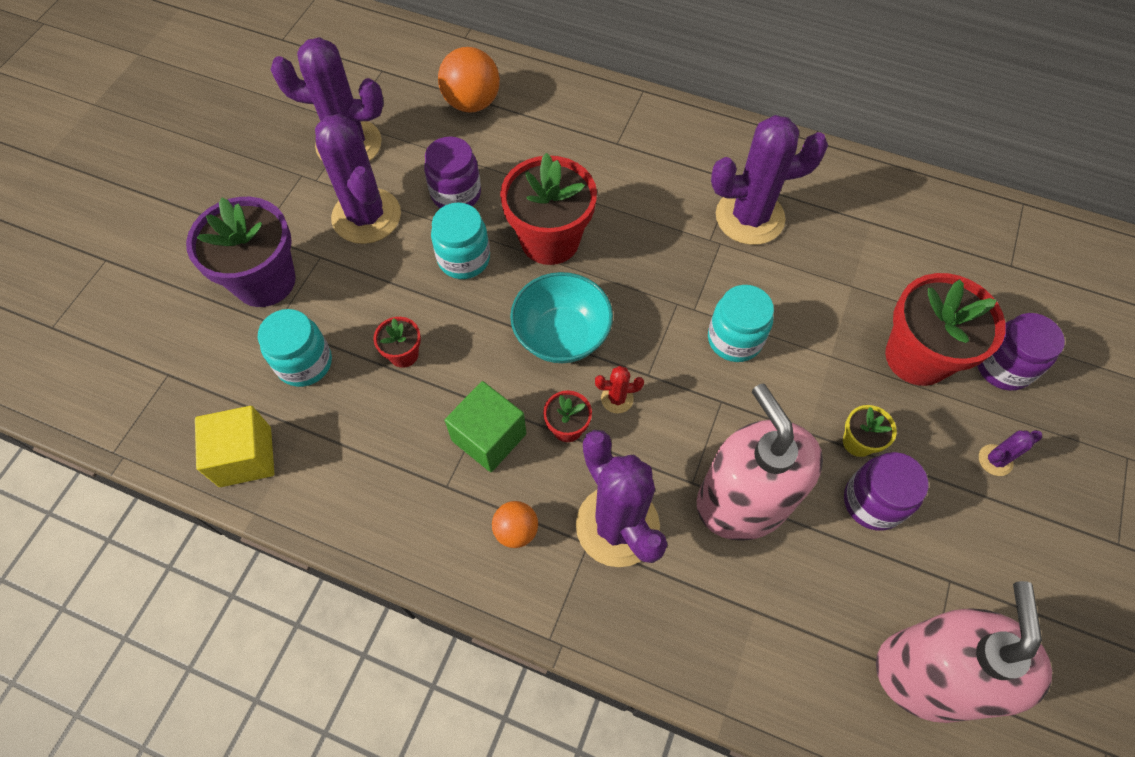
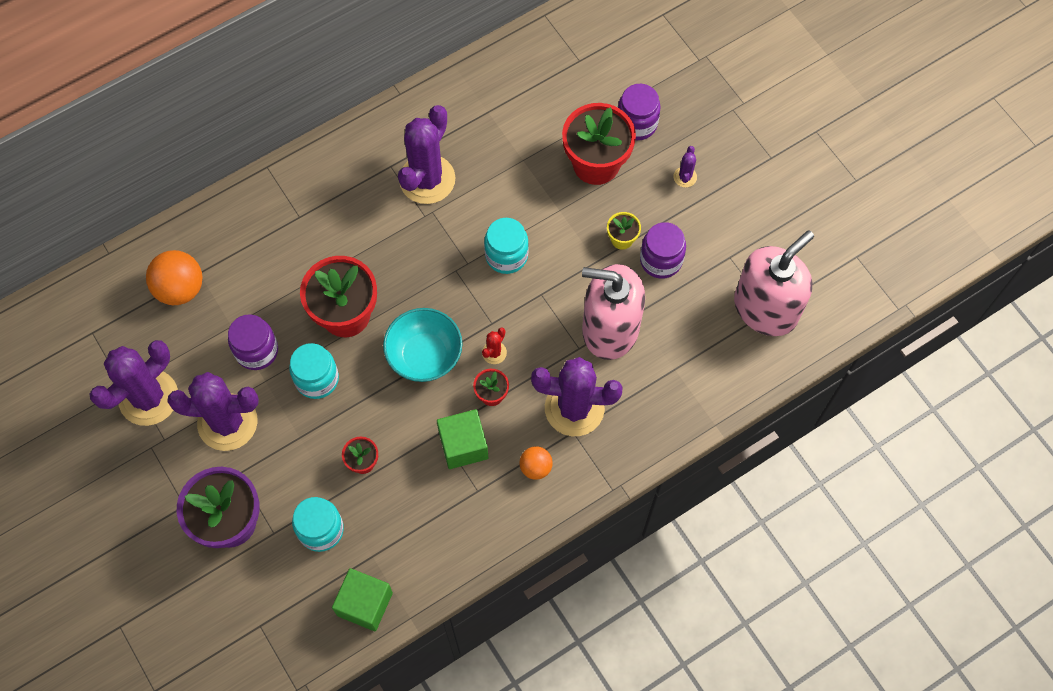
camera: 55 degrees left, 5 degrees up
(245, 456) = (365, 604): yellow cube -> green cube
(928, 674) = (765, 308): pink soap dispenser -> pink soap dispenser turned 90 degrees clockwise

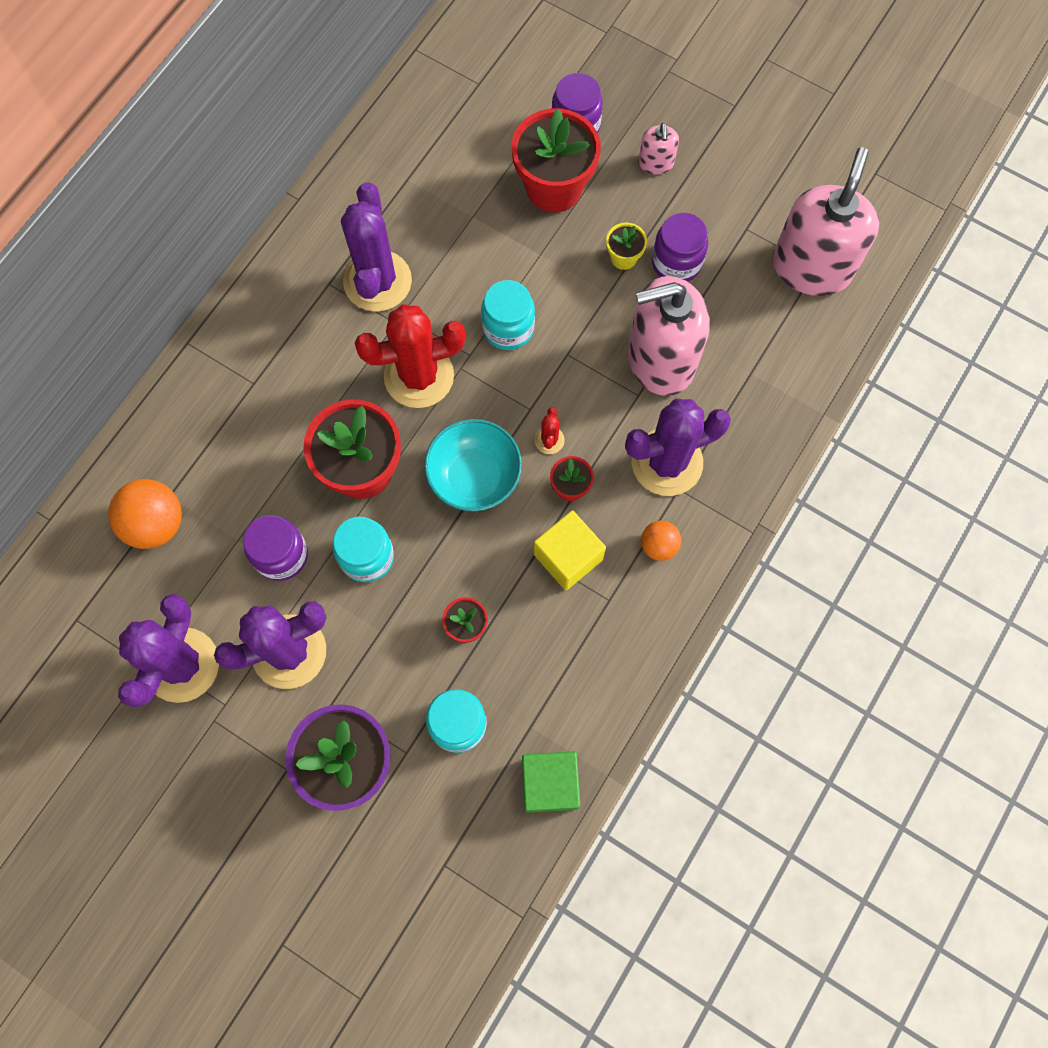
camera: 25 degrees left, 5 degrees up
(422, 263) = (419, 376): none -> red cactus
(463, 445) = (568, 557): green cube -> yellow cube
(685, 177) = (656, 163): purple cactus -> pink soap dispenser

